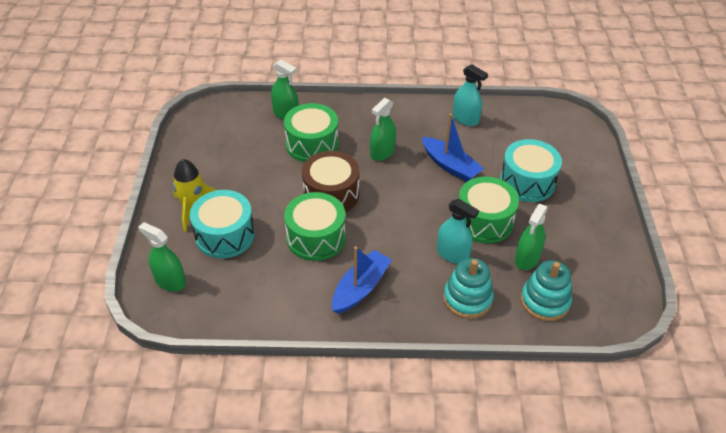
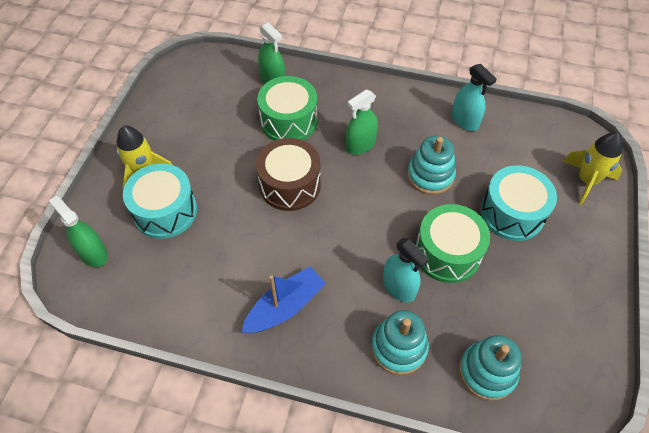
camera: 15 degrees right, 10 degrees up
(316, 237) = (257, 234): green drum -> none
(450, 166) = (430, 175): blue boat -> turquoise stacking toy
(527, 258) = (482, 312): green spray bottle -> none
(579, 147) = (586, 181): none -> yellow rocket

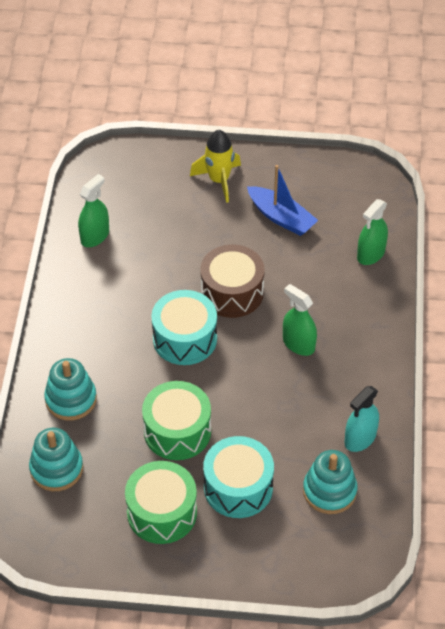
camera: 80 degrees right, 5 degrees down
(93, 254) = (127, 169): green spray bottle -> green spray bottle (95, 236)
(165, 211) = (181, 205): turquoise drum -> turquoise drum (185, 338)
(285, 307) = (98, 311): blue boat -> blue boat (281, 217)
(289, 121) = (315, 278): green drum -> green drum (162, 512)
(399, 287) = (132, 394): turquoise spray bottle -> none
(430, 175) = (272, 410): turquoise stacking toy -> turquoise stacking toy (329, 491)
(586, 181) = (299, 562): yellow rocket -> none

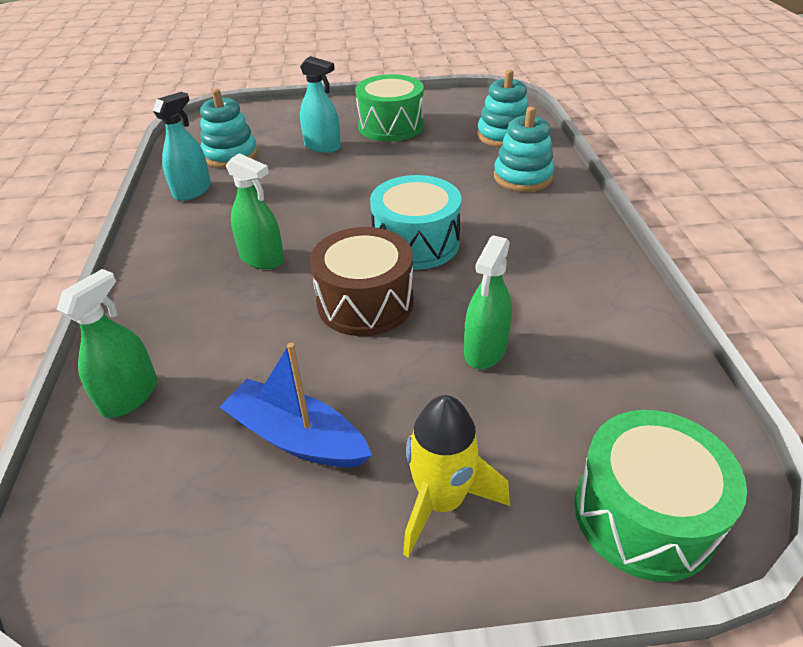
camera: 170 degrees right, 10 degrees down
(95, 236) = (618, 346): green spray bottle -> green spray bottle (485, 350)
(177, 431) = (395, 171): green drum -> green drum (644, 514)
(238, 487) = (322, 146): turquoise drum -> turquoise spray bottle

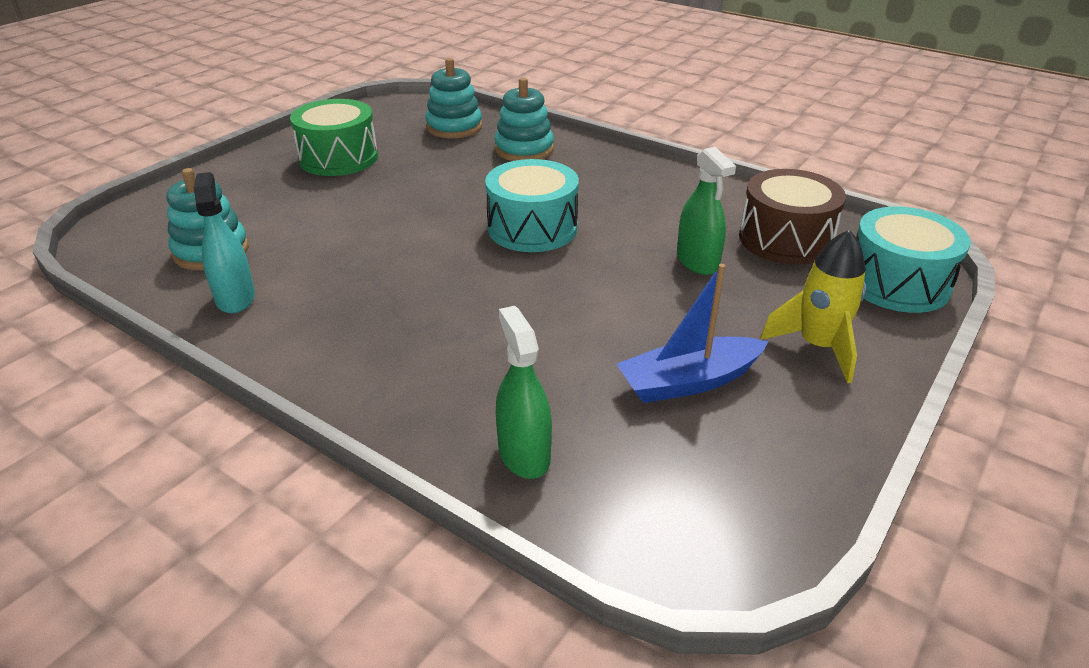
camera: 50 degrees left, 5 degrees down
(262, 258) = (430, 305): green spray bottle -> none
(322, 146) = (302, 201): turquoise spray bottle -> none
(365, 302) = (573, 283): brown drum -> brown drum (785, 239)
(644, 514) = (897, 283): green drum -> turquoise drum

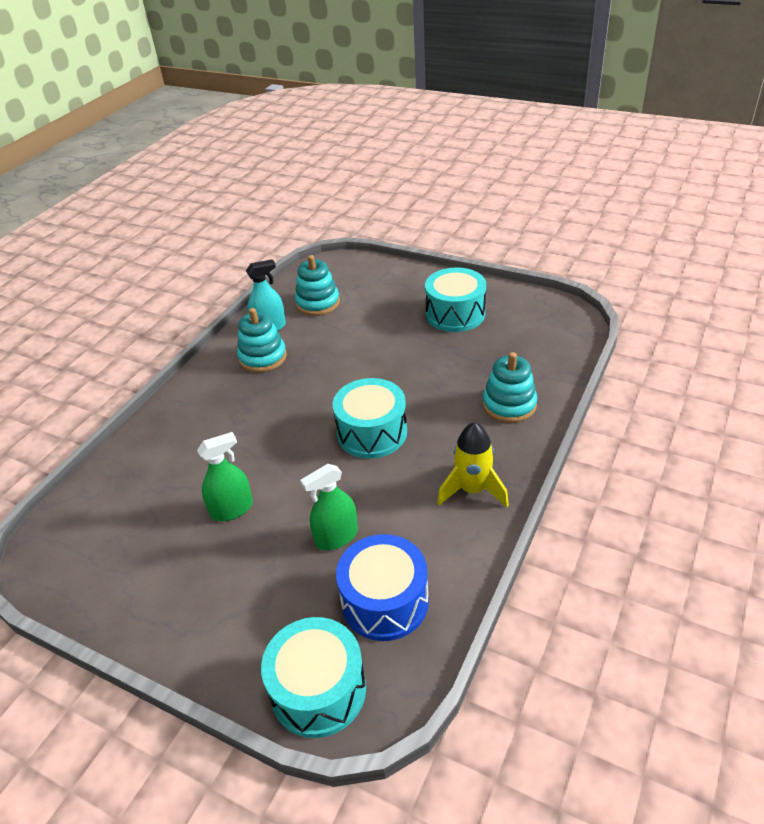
camera: 85 degrees right, 5 degrees up
(338, 158) = (455, 314): green drum -> turquoise drum
(454, 127) = (537, 356): turquoise stacking toy -> turquoise stacking toy (263, 357)
(524, 454) = (128, 469): green spray bottle -> green spray bottle (232, 509)
(688, 382) = (184, 538): blue boat -> none
(785, 239) = (385, 601): brown drum -> blue drum
(817, 347) = (221, 617): yellow rocket -> yellow rocket (472, 490)

